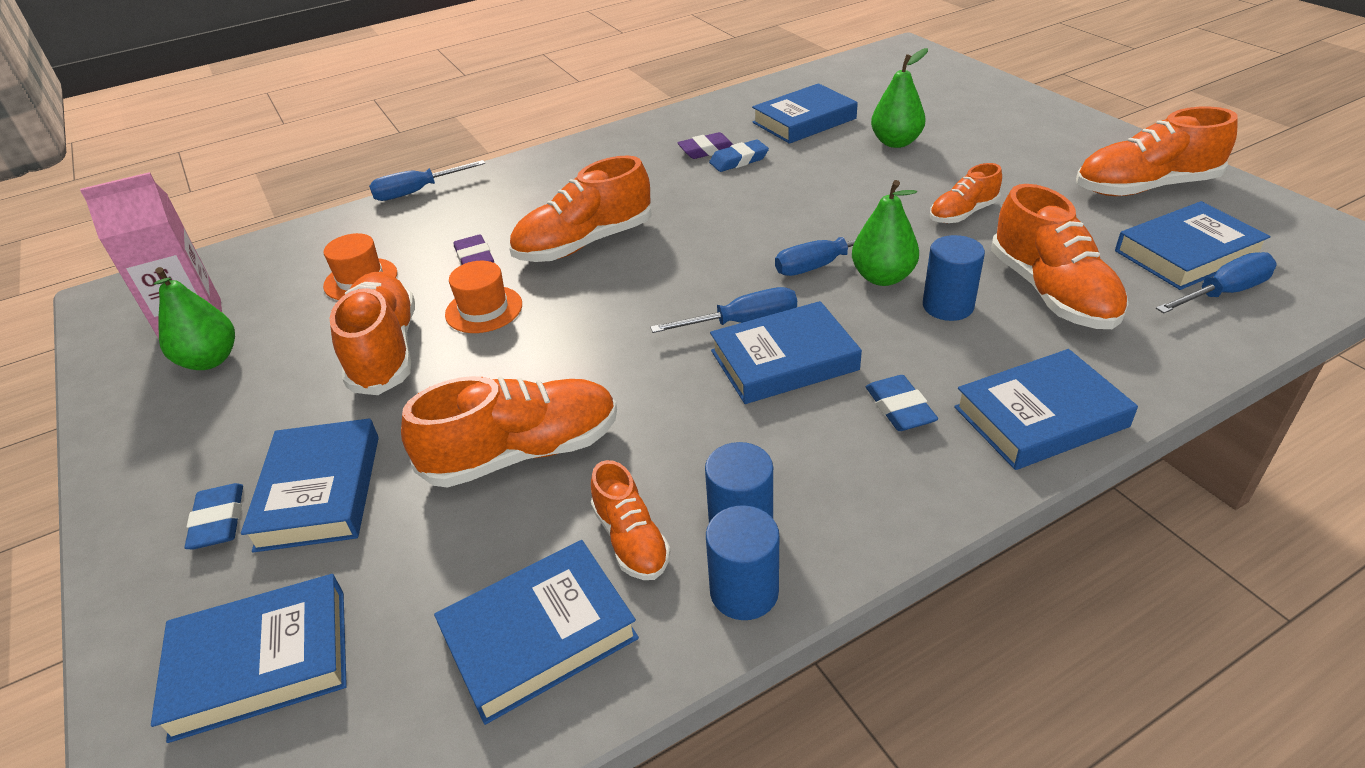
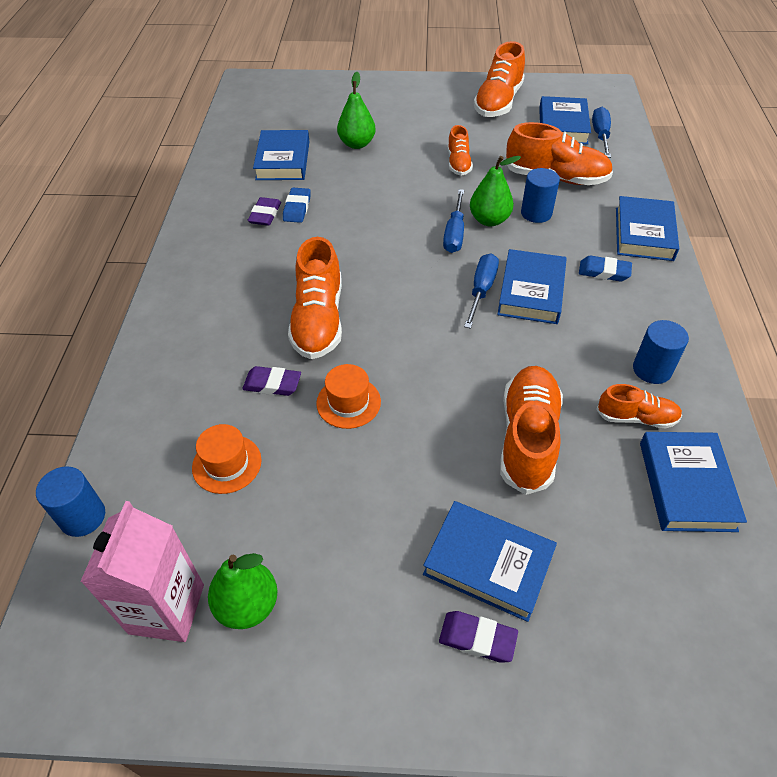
camera: 60 degrees left, 10 degrees up
(218, 521) = (477, 638): blue eraser -> purple eraser
(261, 662) = (638, 638): blue book -> none
(385, 351) = (348, 477): orange shoe -> none
(417, 192) = (121, 385): blue screwdriver -> none
(744, 591) = (699, 390): blue cylinder -> blue cylinder (83, 517)

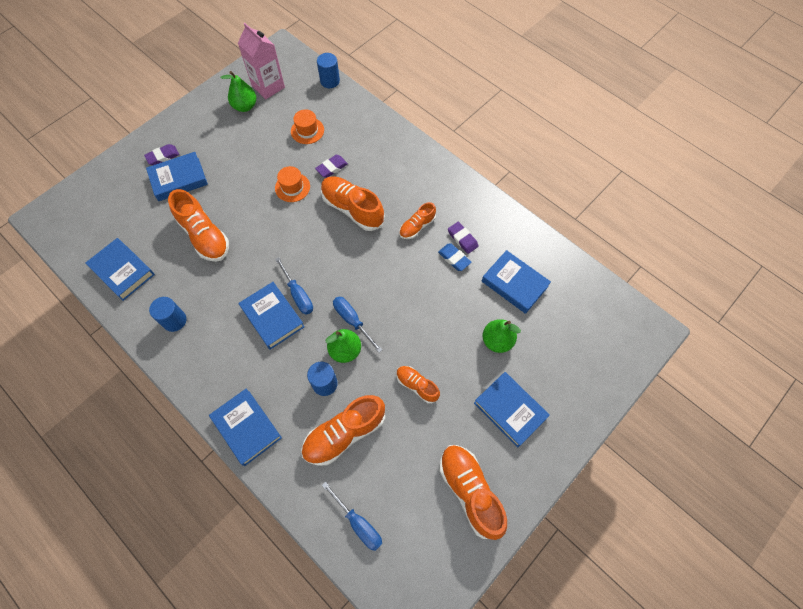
camera: 130 degrees right, 15 degrees up
(563, 126) = (396, 508): blue book -> blue book (510, 410)
(604, 272) = (246, 369): blue eraser -> none
(636, 418) = (164, 286): orange shoe -> orange shoe (417, 226)

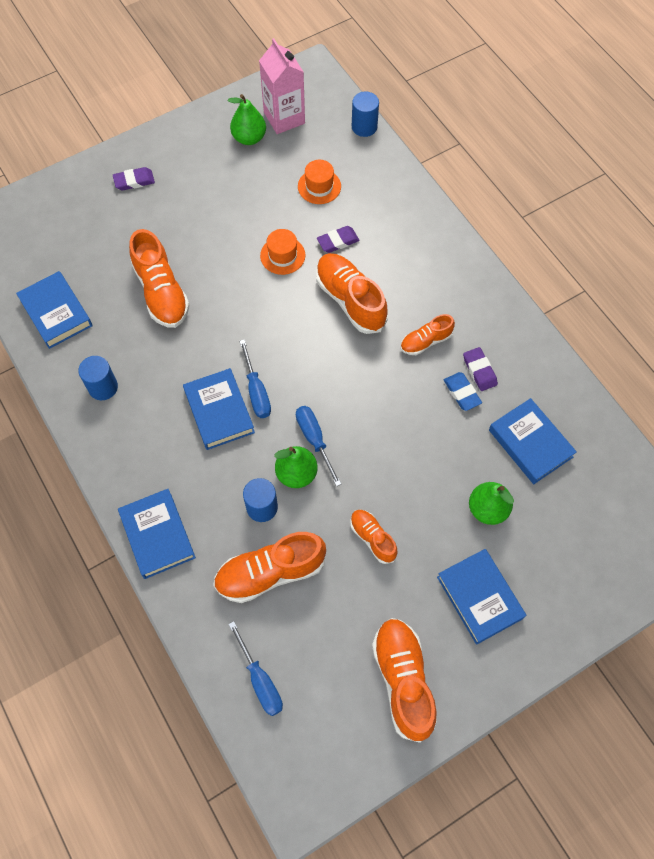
camera: 15 degrees right, 0 degrees up
(178, 179) = (147, 214): blue book -> none

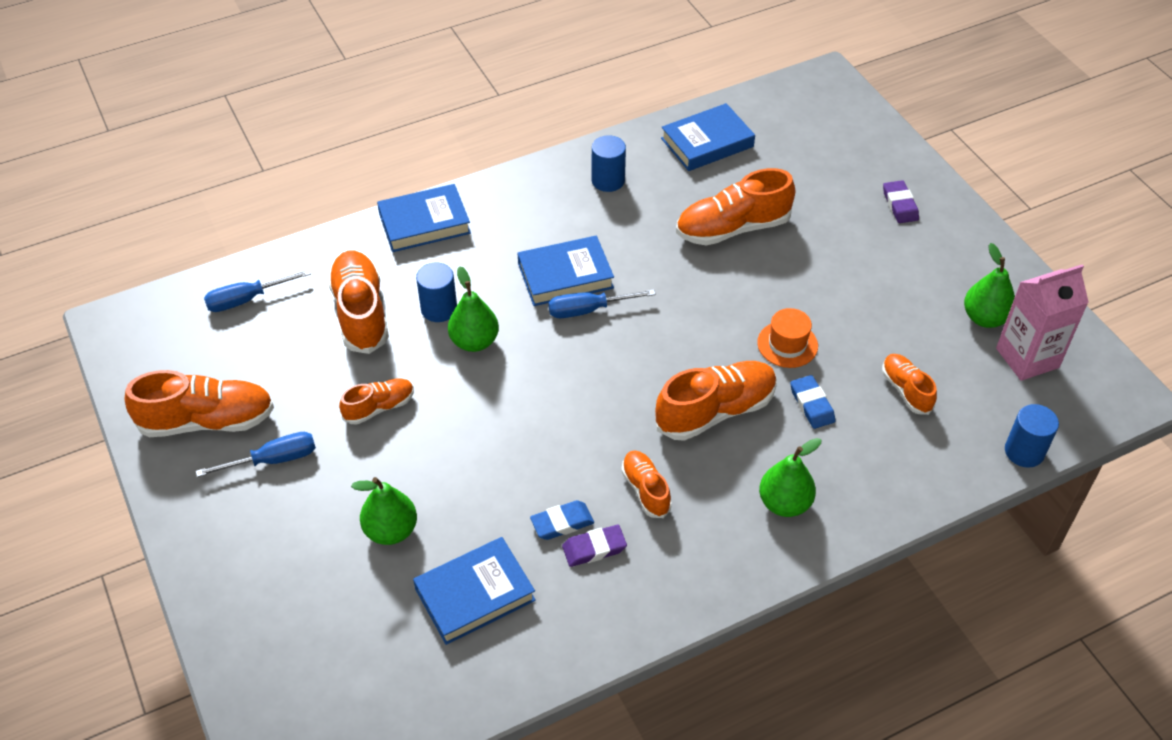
camera: 95 degrees right, 15 degrees down
(314, 440) = (516, 361): blue screwdriver -> blue screwdriver (273, 460)
(319, 186) = (906, 390): orange hat -> orange shoe
(338, 241) = (812, 404): purple eraser -> blue eraser
(424, 258) = (784, 503): none -> green pear
(479, 597) = (280, 507): blue book -> none

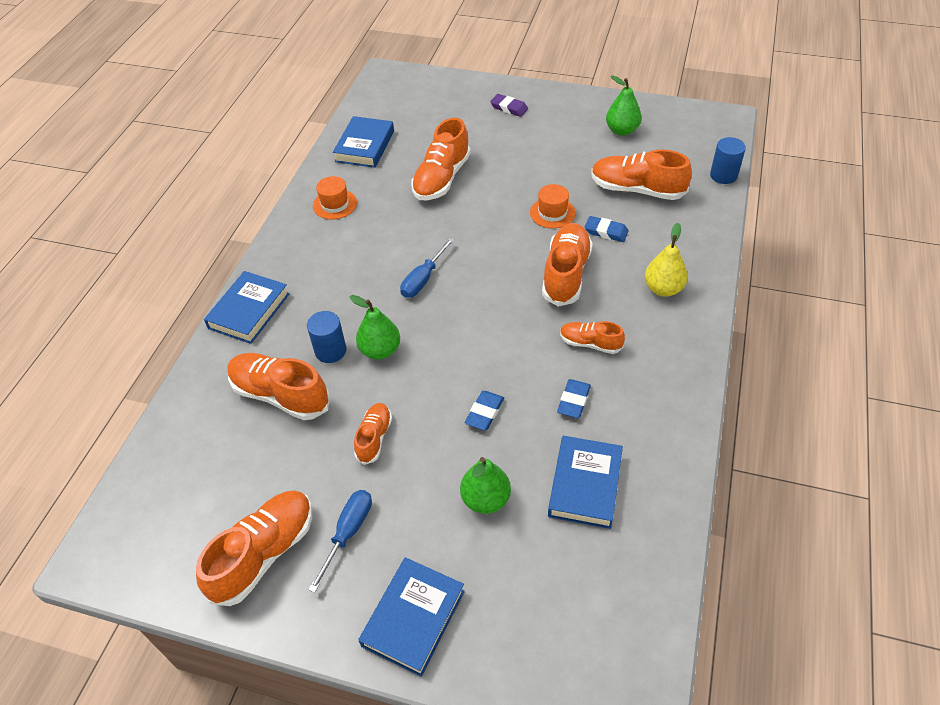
camera: 45 degrees left, 0 degrees up
(247, 299) = (183, 455): blue screwdriver -> none
(481, 465) = (484, 412): none -> blue eraser
(565, 276) = (383, 272): blue book -> blue book (413, 618)
(594, 548) = (609, 397): purple eraser -> none
(608, 180) = (335, 204): blue cylinder -> orange hat
(784, 503) = (663, 289): green pear -> yellow pear
(906, 390) = (637, 190): orange shoe -> orange shoe, size x1.76
(1027, 358) = (664, 134): pink carton -> none

